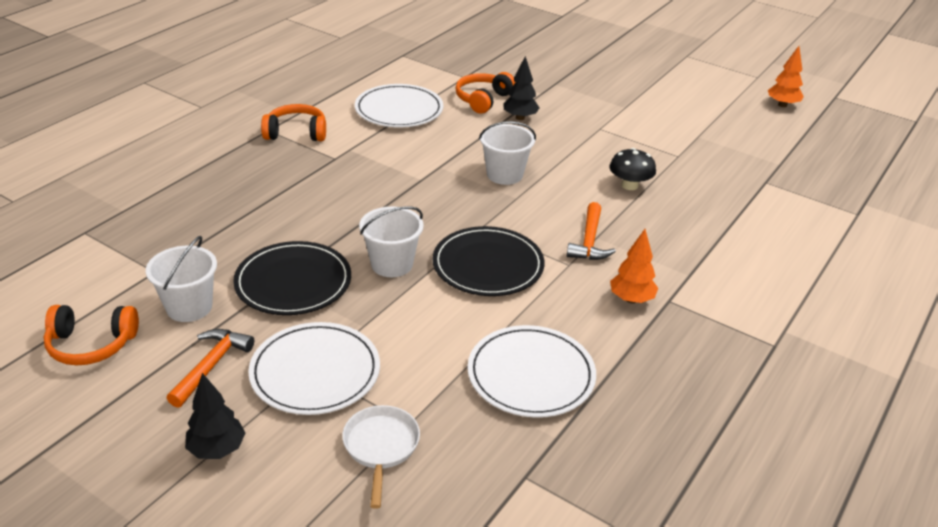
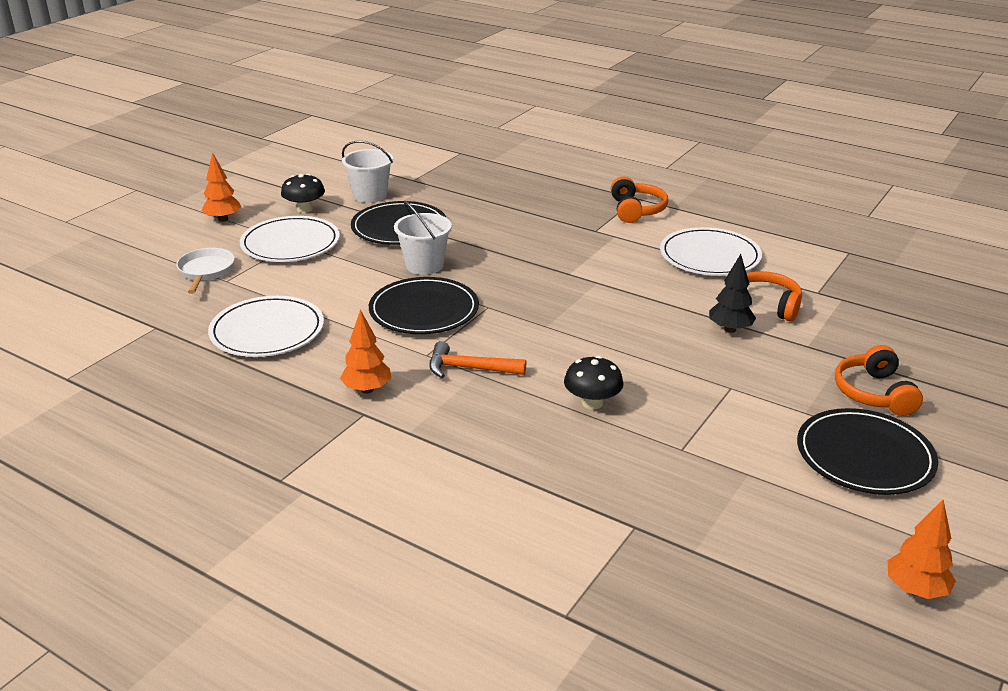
camera: 90 degrees right, 5 degrees down
(91, 345) = (333, 172): orange headphones -> orange headphones (874, 393)
(211, 366) = (304, 209): orange hammer -> black mushroom
(217, 450) = (223, 219): black tree -> orange tree
(381, 447) = (206, 271): white pan -> white pan turned 90 degrees counterclockwise
(504, 174) = (592, 319): white bucket -> none
(668, 97) = (864, 456): none -> black plate

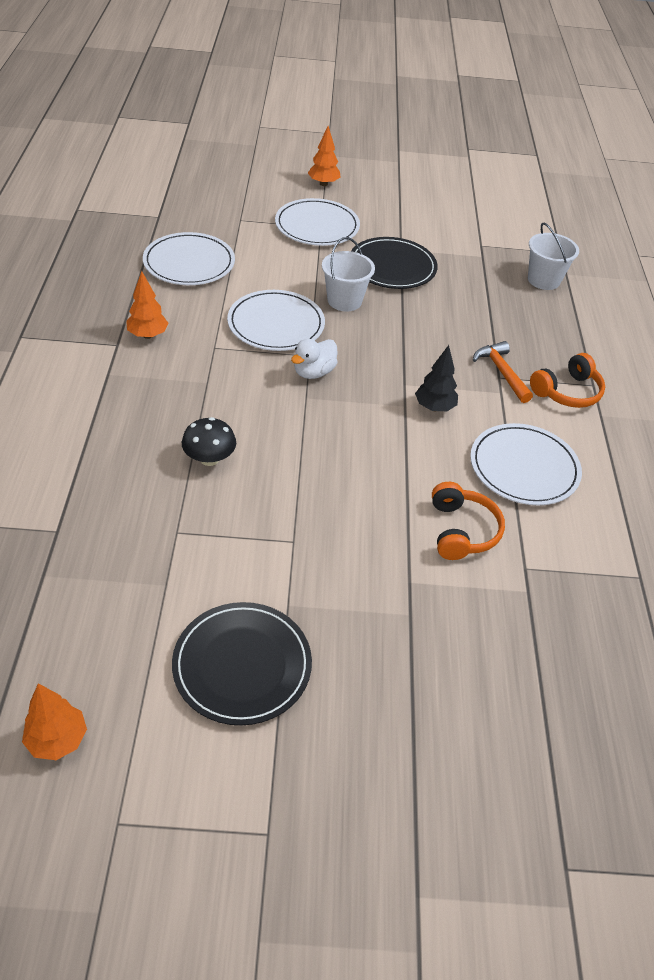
camera: 55 degrees right, 15 degrees up
(206, 271) = (245, 206): white pan -> none
(304, 209) = (375, 212): black mushroom -> none
(370, 195) = (430, 234): white bucket -> white bucket (543, 280)
(424, 310) = (276, 324): black plate -> white plate
(469, 368) = (211, 375): orange hammer -> orange hammer (501, 372)
(514, 312) = (314, 372): none -> white duck
(730, 329) = (394, 516): black tree -> black tree (434, 407)
(874, 393) = (358, 653): orange headphones -> none

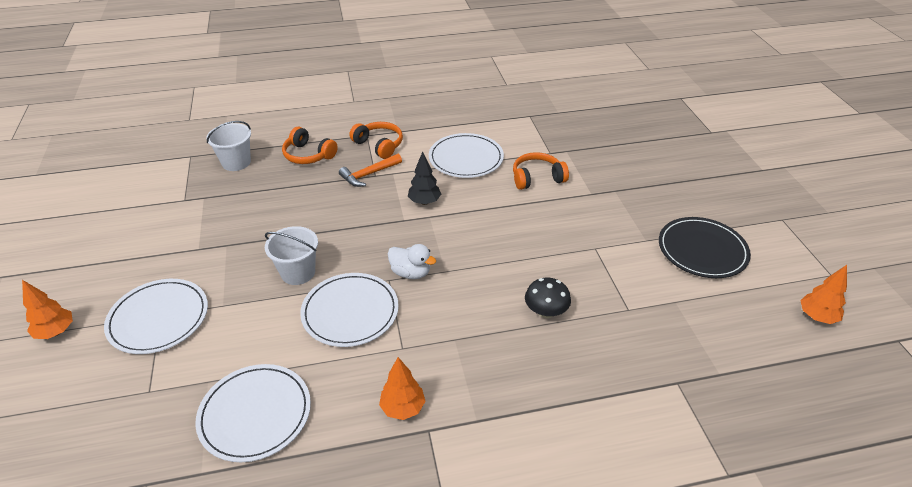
camera: 100 degrees left, 5 degrees down
(392, 267) = (232, 250): black plate -> none
(551, 331) = (308, 155): none -> orange headphones

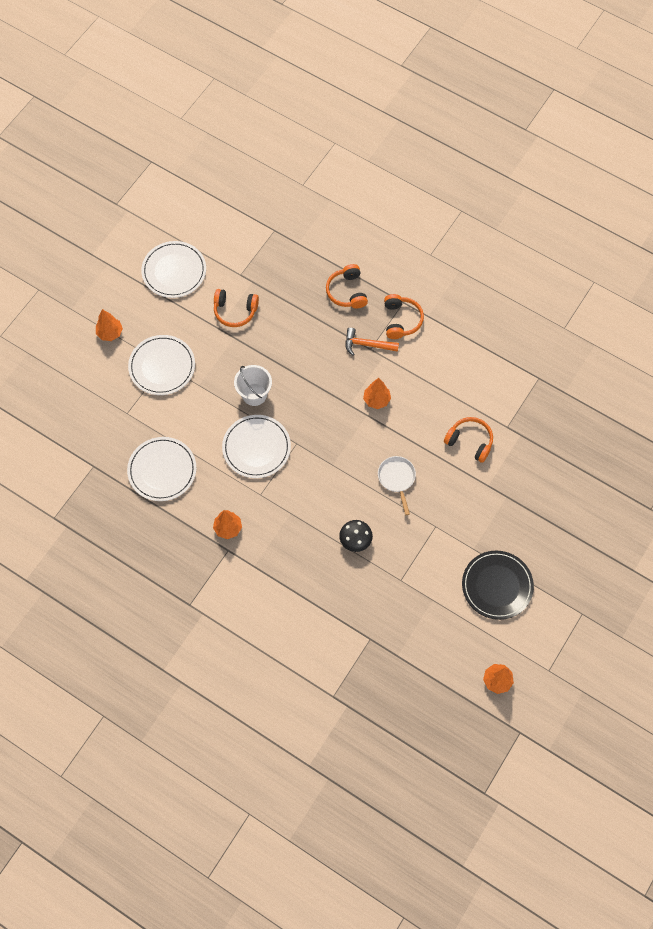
camera: 45 degrees right, 25 degrees up
(206, 226) = (235, 311): none -> orange headphones
(236, 162) = (297, 261): white bucket -> none
(411, 273) = (313, 449): white duck -> none
(424, 202) = (376, 400): black tree -> orange tree
(466, 158) = (444, 383): white plate -> white plate (174, 271)
(516, 240) = (397, 479): none -> white pan

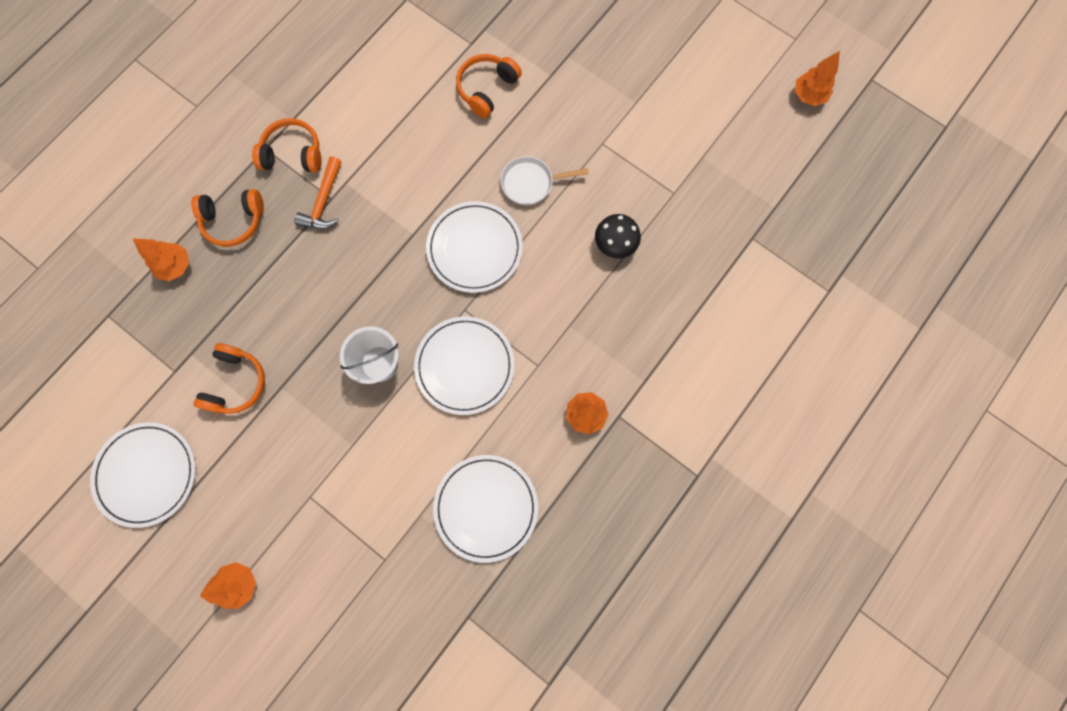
camera: 85 degrees left, 10 degrees up
(162, 366) = (312, 501): white plate -> white plate (474, 248)
(376, 400) = (411, 198): orange tree -> orange tree (176, 266)
(497, 586) = (686, 81): black plate -> none

